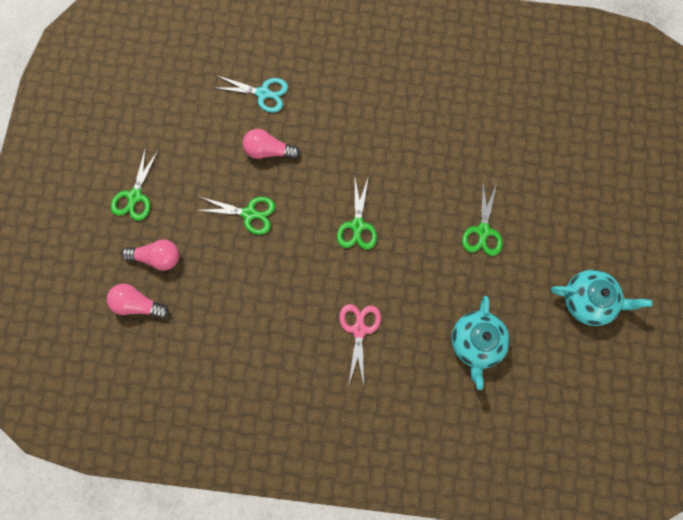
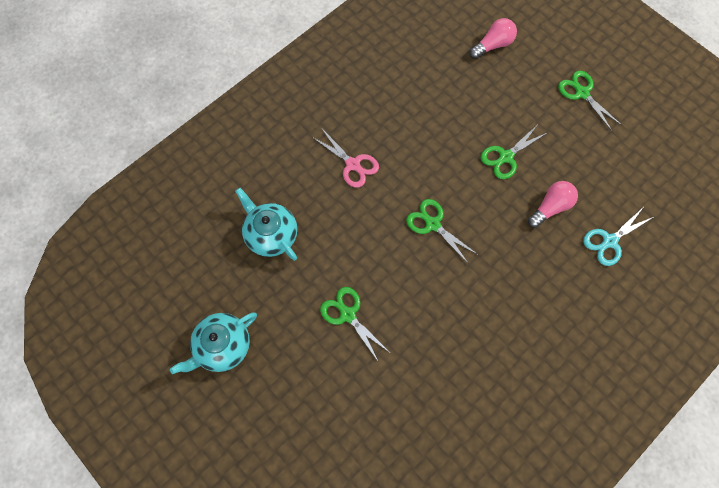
camera: 130 degrees right, 5 degrees down
(157, 258) = (519, 77): pink light bulb -> none

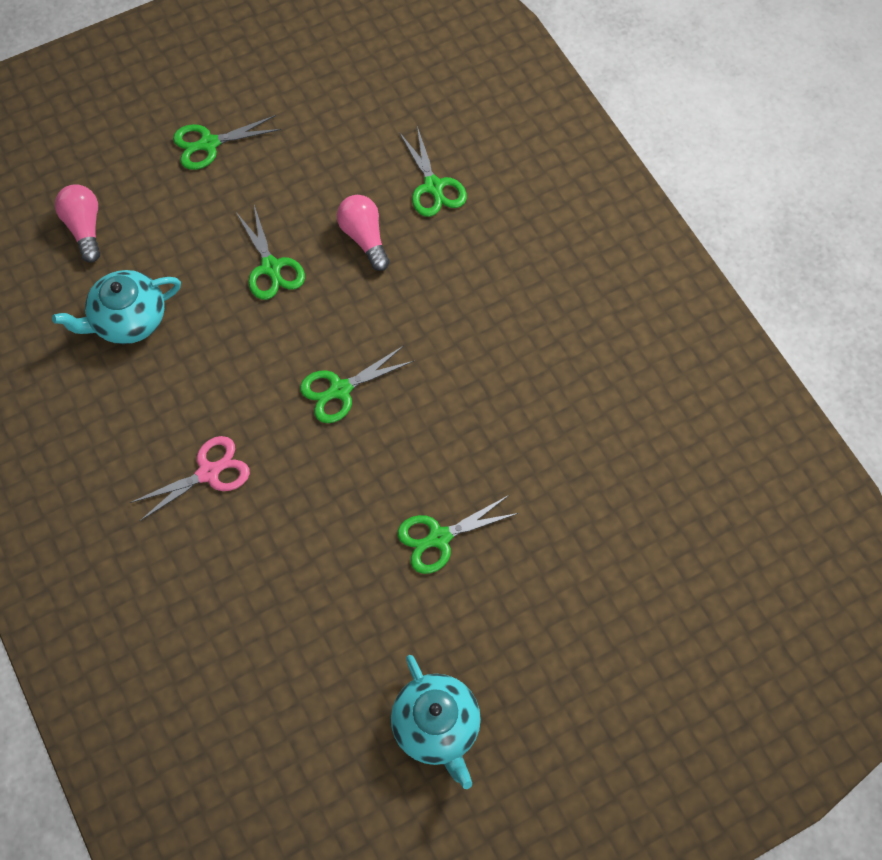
camera: 75 degrees left, 5 degrees down
(271, 234) = (282, 618): turquoise teapot -> turquoise teapot (128, 320)
(609, 241) = (433, 186): turquoise scissors -> green scissors

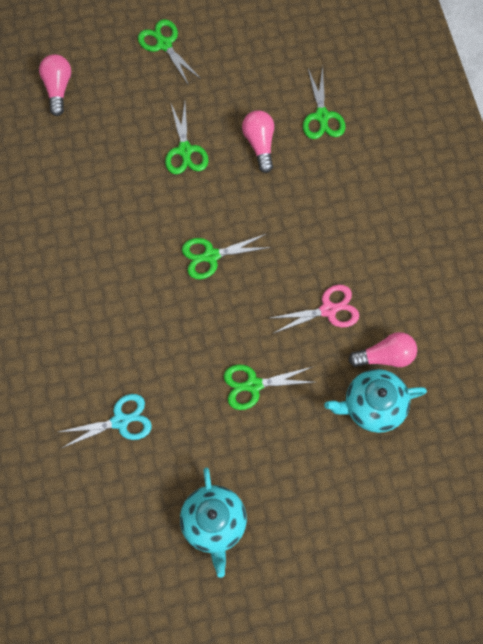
camera: 15 degrees right, 5 degrees up
(128, 320) = (71, 165): turquoise teapot -> turquoise teapot (373, 406)
(208, 473) = (100, 294): pink scissors -> pink scissors (328, 310)
(209, 144) = (164, 44): green scissors -> green scissors turned 60 degrees clockwise
(278, 628) = (120, 421): none -> turquoise scissors
(595, 460) = (385, 356): none -> pink light bulb

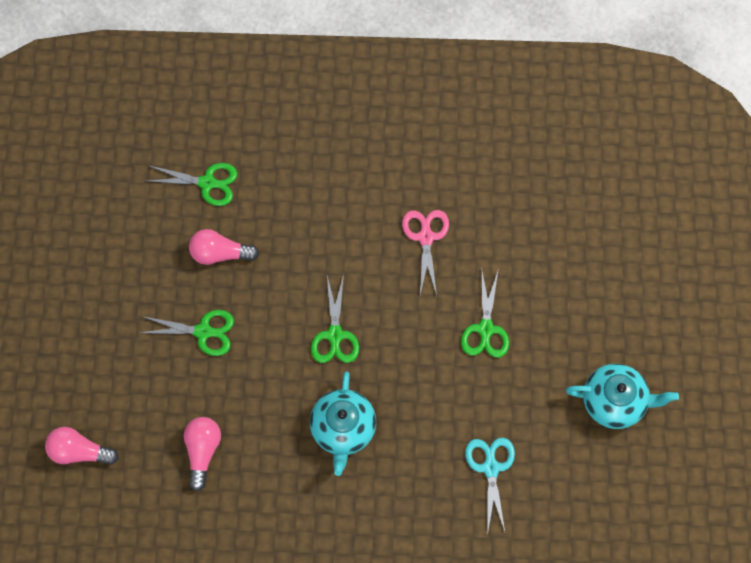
camera: 75 degrees left, 0 degrees up
(164, 44) = (62, 322): green scissors -> none
(373, 406) = (534, 224): turquoise teapot -> turquoise teapot (343, 429)
(385, 356) = (488, 199): pink light bulb -> pink light bulb (203, 451)

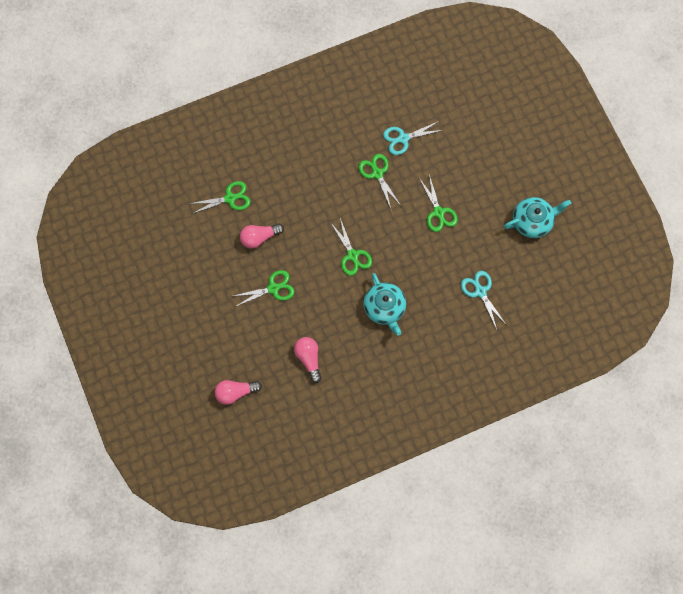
camera: 25 degrees left, 5 degrees up
(426, 237) = (377, 173): pink scissors -> green scissors
(486, 205) = (403, 138): none -> turquoise scissors

